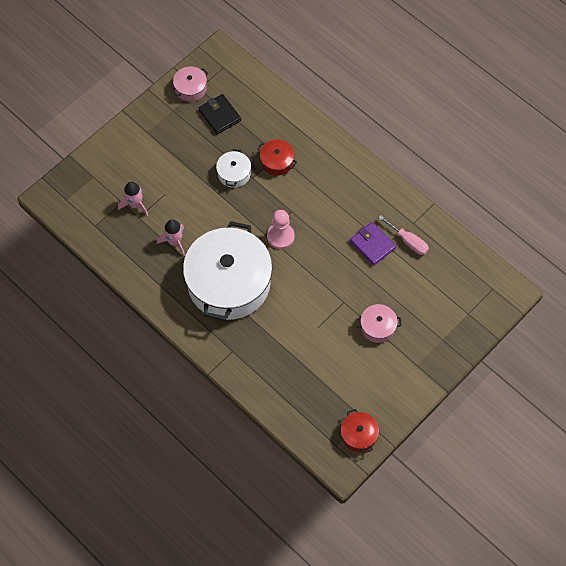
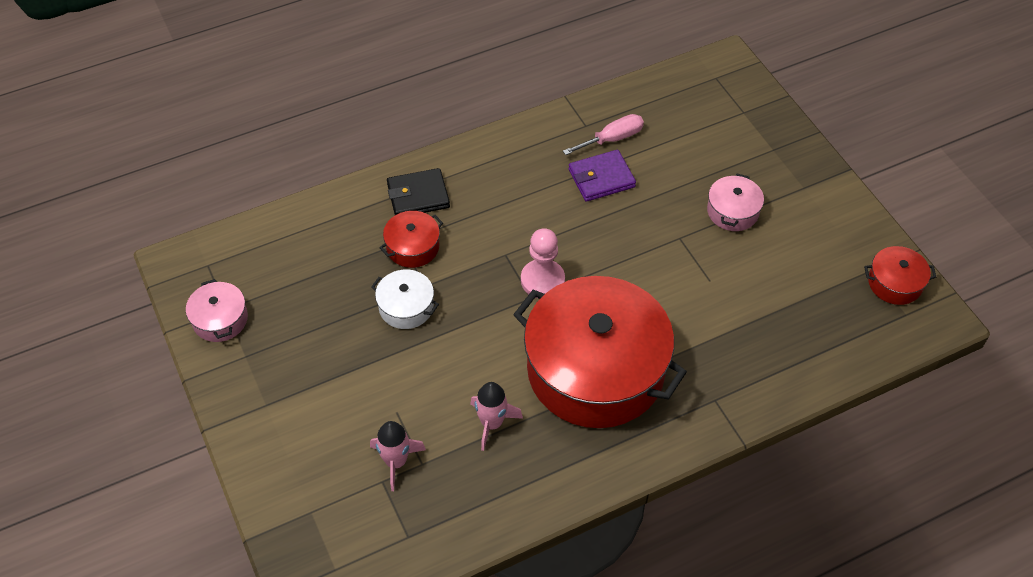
camera: 70 degrees left, 10 degrees down
(220, 115) = (292, 295): black wallet -> black wallet (418, 196)
(228, 283) = (595, 370): white pot -> red pot

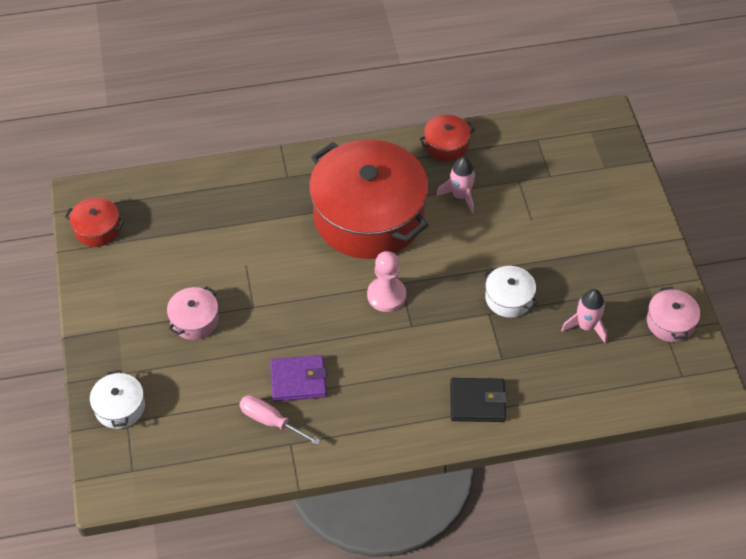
camera: 165 degrees left, 0 degrees up
(396, 461) = (538, 186): pink rocket -> pink rocket (586, 326)
(413, 247) = (492, 351): red pot -> red pot (446, 145)
(612, 139) = (270, 421): pink screwdriver -> pink screwdriver turned 45 degrees clockwise
(757, 121) = (119, 407): none -> white pot

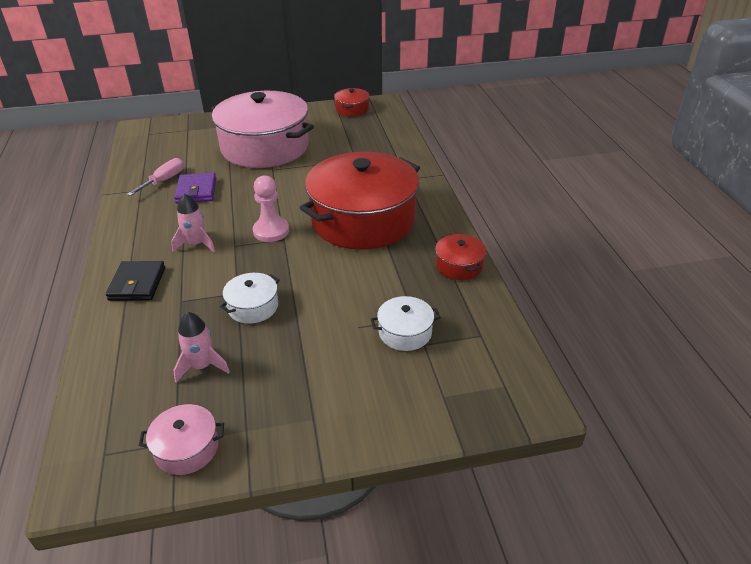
camera: 90 degrees right, 15 degrees down
(119, 407) = (199, 126): white pot -> white pot (405, 332)
(194, 320) = (265, 147): pink pot -> pink pot, size x2.41
(460, 196) = (390, 275): pink rocket -> pink rocket (196, 244)

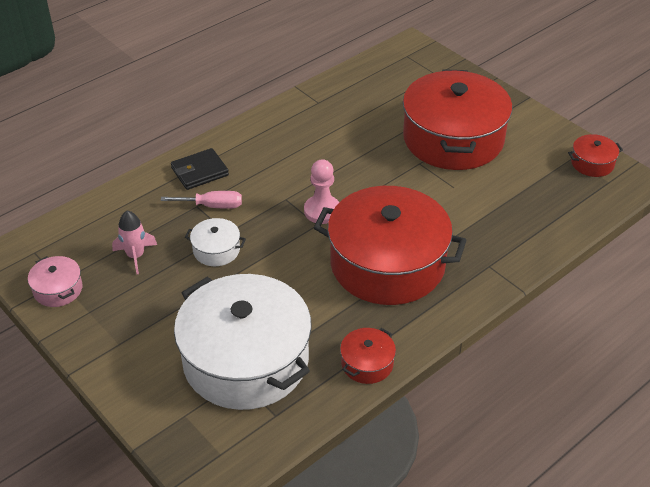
camera: 60 degrees right, 5 degrees up
(164, 180) = (342, 107): pink screwdriver -> pink screwdriver (212, 206)
(196, 191) = (343, 135): purple wallet -> none
(196, 244) = (270, 176): pink rocket -> none
(265, 147) = (453, 139): pink pot -> red pot
(405, 332) = (246, 360): white pot -> white pot, size x2.41

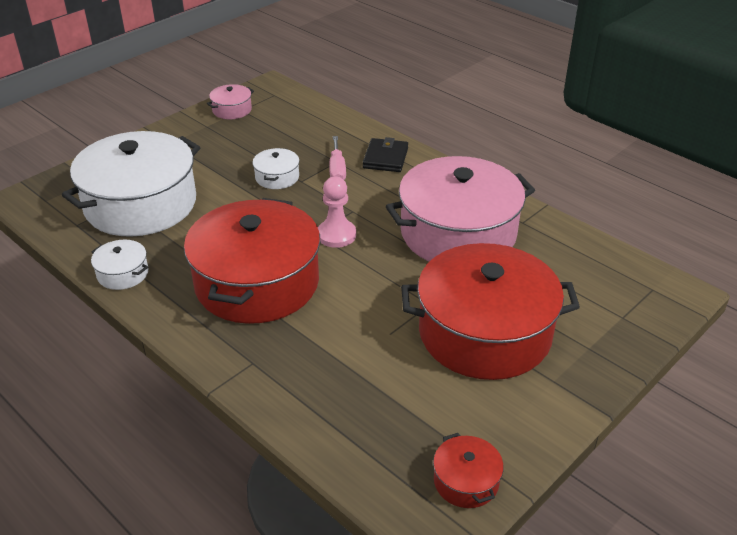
camera: 85 degrees right, 5 degrees down
(135, 256) = (269, 138): pink rocket -> none
(199, 172) = (385, 158): black wallet -> black wallet turned 45 degrees clockwise
(328, 138) = (458, 233): none -> pink pot
(367, 363) = (123, 274): red pot -> white pot

